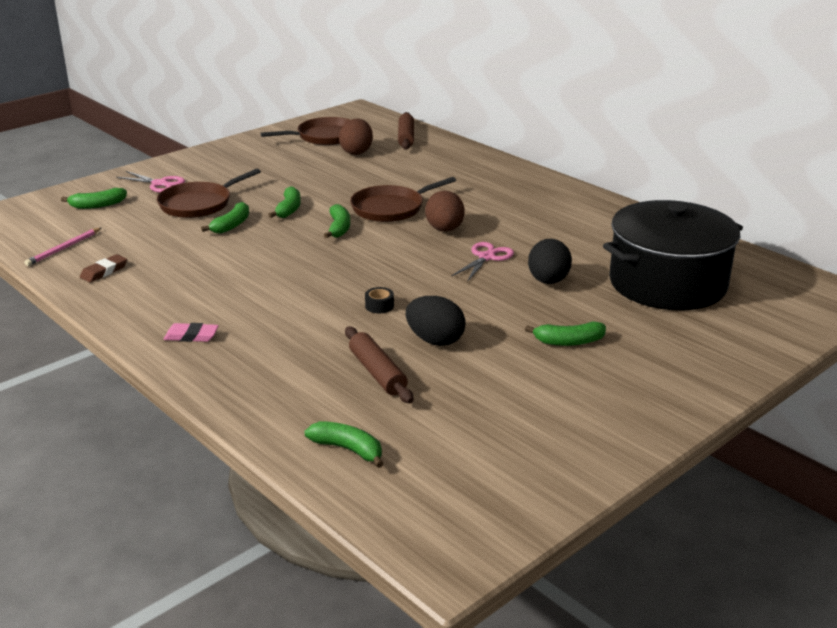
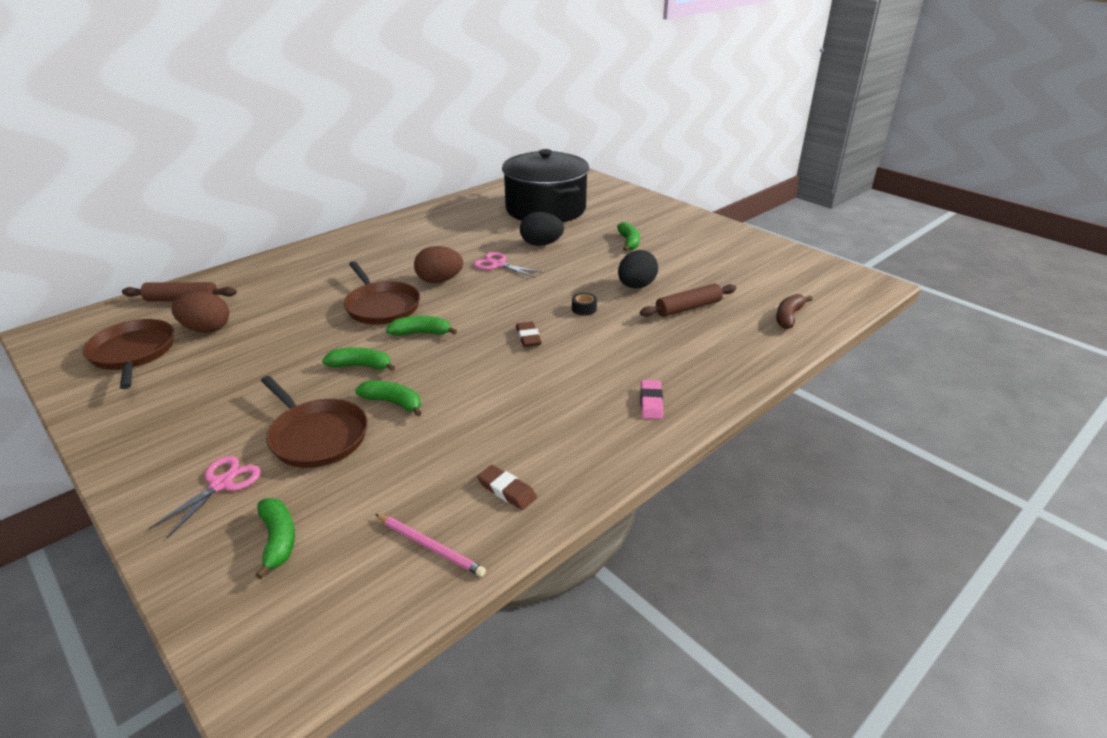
camera: 90 degrees left, 5 degrees up
(323, 276) = (528, 337): none -> brown eraser
(348, 449) = (788, 317): green banana -> brown banana

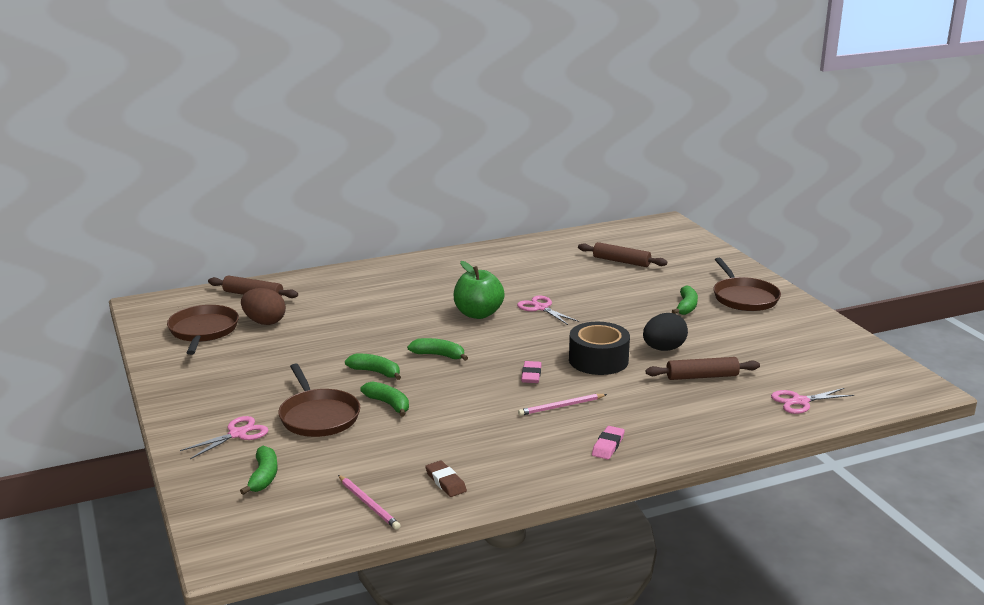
camera: 20 degrees right, 10 degrees down
(381, 306) = (415, 327): brown pan -> brown pan (744, 297)
(439, 281) = (478, 314): brown egg -> green apple
(528, 337) = (531, 375): brown eraser -> pink eraser
(541, 244) = (595, 295): black egg -> none
(545, 209) = (621, 261): black pot -> brown rolling pin
(578, 367) = (561, 406): none -> pink pencil
(584, 309) = (598, 360): black tape -> black tape, size x2.43
(788, 317) = (800, 401): brown banana -> pink scissors

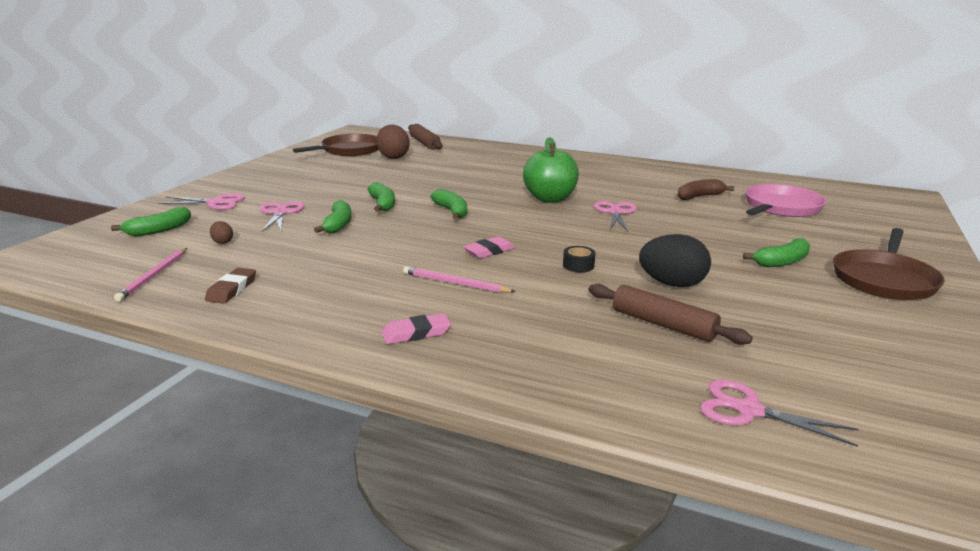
camera: 45 degrees right, 0 degrees up
(318, 416) = (280, 213): brown pan -> pink scissors
(343, 458) = (222, 242): none -> brown egg
(563, 271) = (699, 196): none -> brown banana
(598, 360) = (578, 265): black tape -> black tape, size x0.41
(621, 261) = (780, 207): brown rolling pin -> pink pan

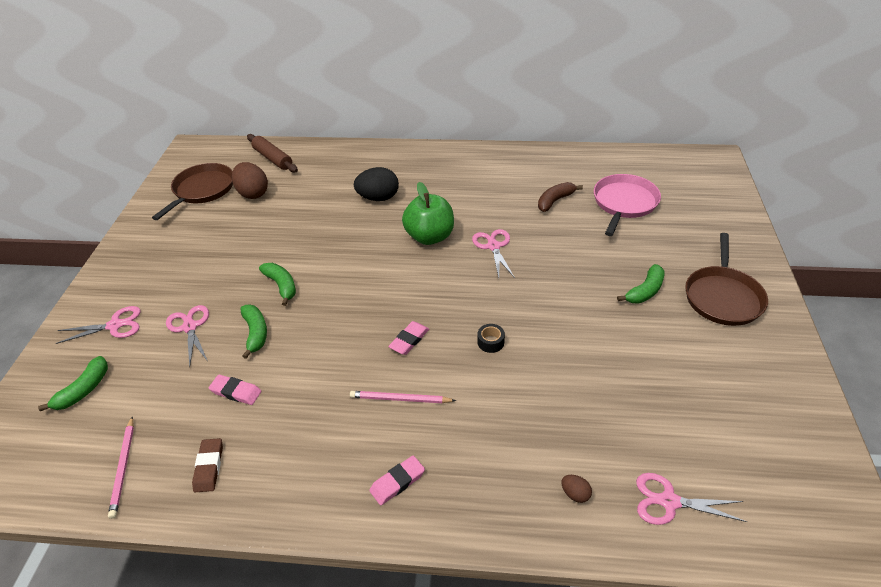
camera: 15 degrees left, 20 degrees up
(222, 242) = (159, 393): brown egg -> brown egg (575, 494)
(293, 253) = (236, 392): none -> pink eraser
(452, 211) = (351, 282): green banana -> none
(663, 324) = (581, 409): brown rolling pin -> none
(672, 284) = (571, 349): black egg -> black egg (378, 198)

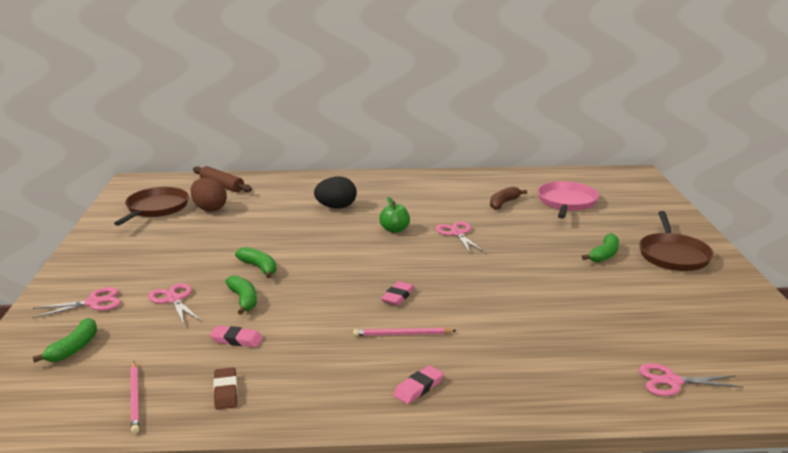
camera: 10 degrees left, 20 degrees down
(430, 237) = (394, 230): green apple -> green apple, size x0.62
(490, 342) = (475, 293): black tape -> none
(575, 494) = (587, 383): brown egg -> none

